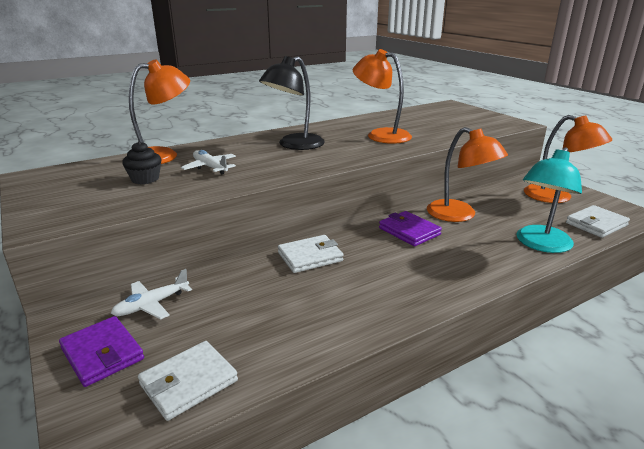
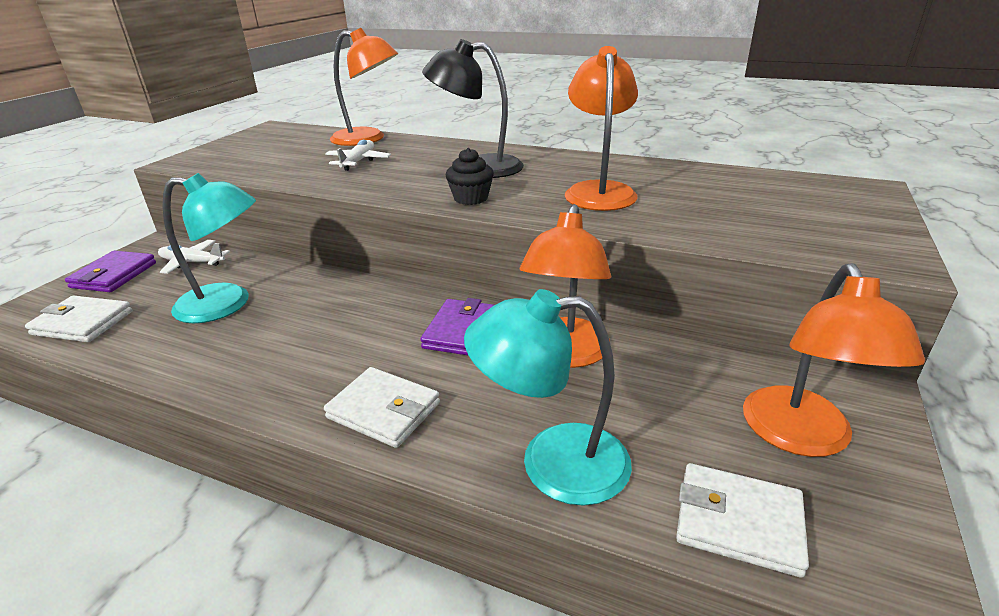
camera: 55 degrees right, 5 degrees up
(145, 179) = (301, 154): black cupcake -> black cupcake (471, 198)
(263, 300) = (227, 304): none -> turquoise lamp
(310, 257) = (334, 294): white wallet -> white wallet (384, 410)

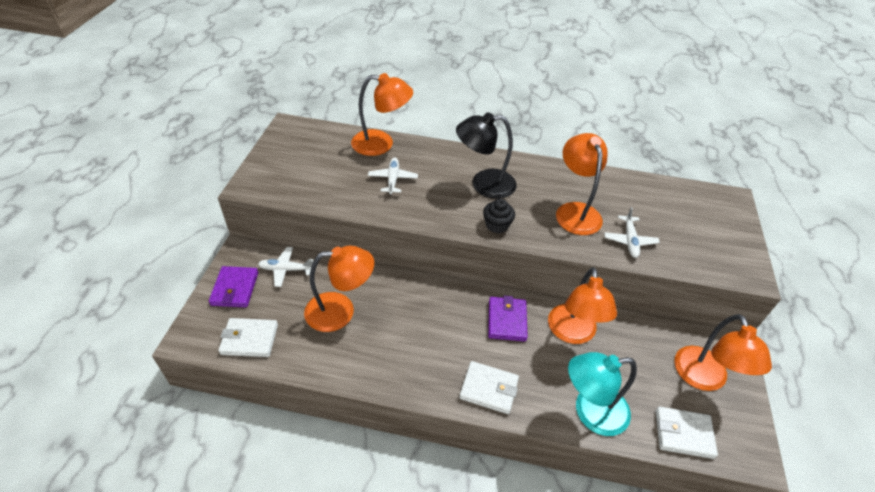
camera: 15 degrees left, 15 degrees up
(227, 304) = (340, 311): turquoise lamp -> orange lamp
(675, 218) = (629, 241): none -> white plane

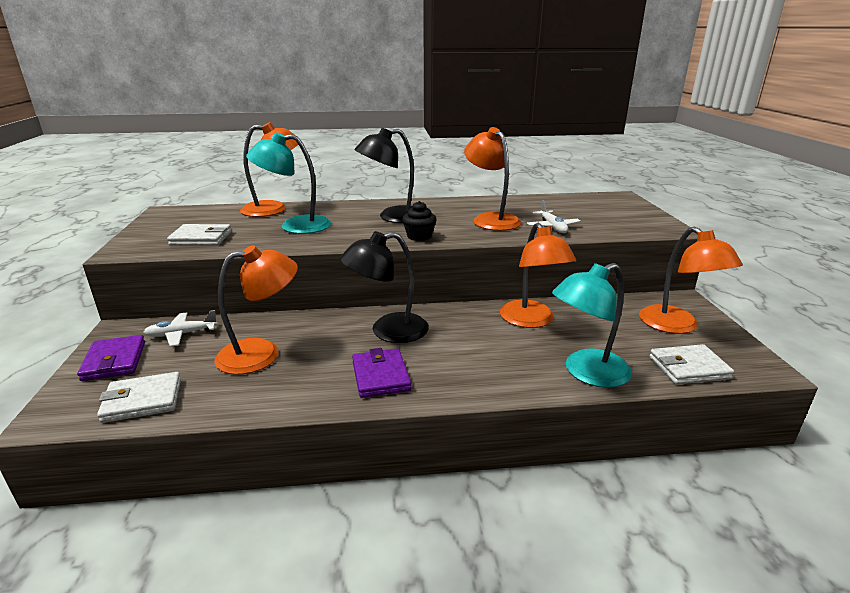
camera: 15 degrees left, 20 degrees down
(393, 179) = (295, 226): white plane -> turquoise lamp
(445, 311) = (388, 331): none -> black lamp
(489, 389) = (466, 379): white wallet -> white wallet (201, 238)
(507, 320) = (458, 325): purple wallet -> purple wallet (380, 376)

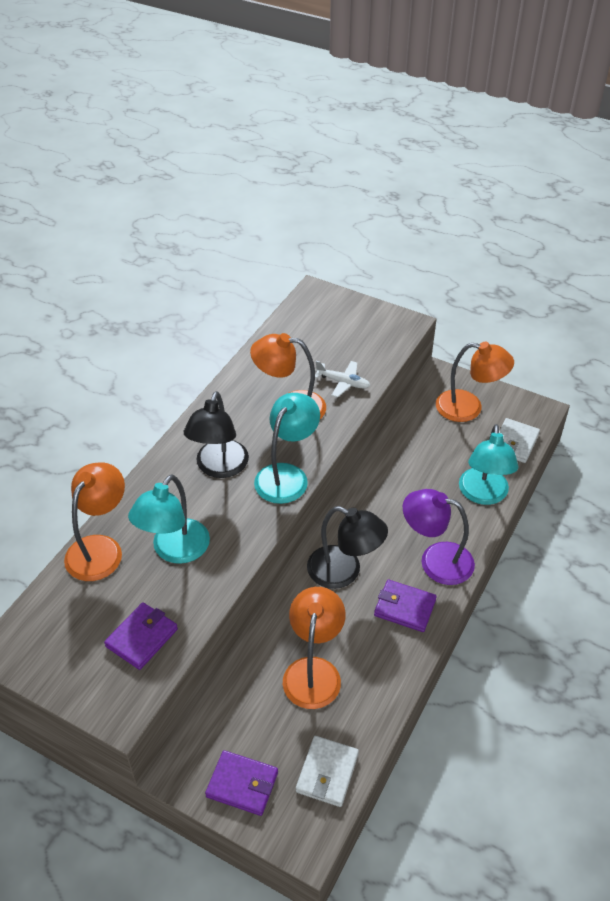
camera: 55 degrees left, 20 degrees up
(181, 334) = (230, 721): white plane -> none
(201, 238) = (142, 638): white wallet -> purple wallet
(388, 331) = (344, 572): black lamp -> black lamp turned 75 degrees counterclockwise
(419, 236) = (287, 475): black cupcake -> turquoise lamp
(461, 373) = (435, 560): none -> purple lamp
(531, 321) = (400, 477): orange lamp -> none

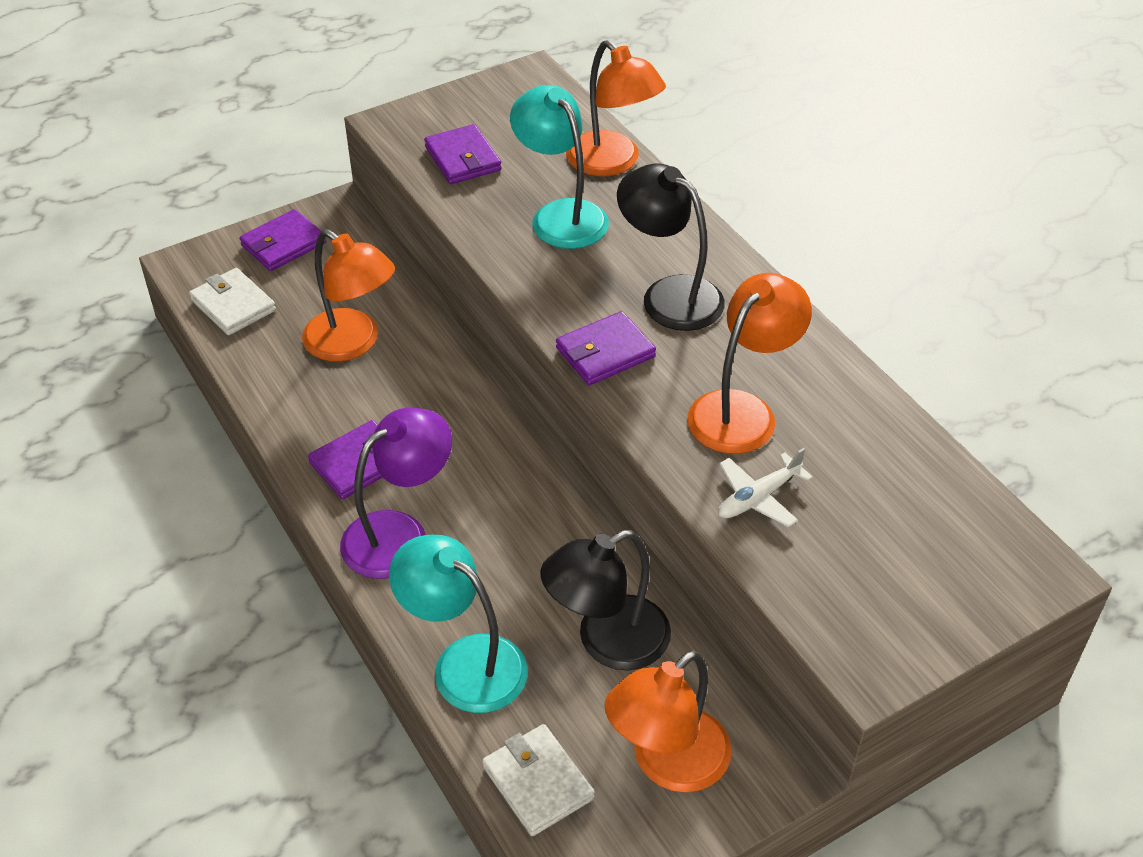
camera: 120 degrees right, 0 degrees up
(287, 475) = (605, 353): turquoise lamp -> purple wallet
(344, 572) = (461, 430): black lamp -> black lamp (607, 642)

